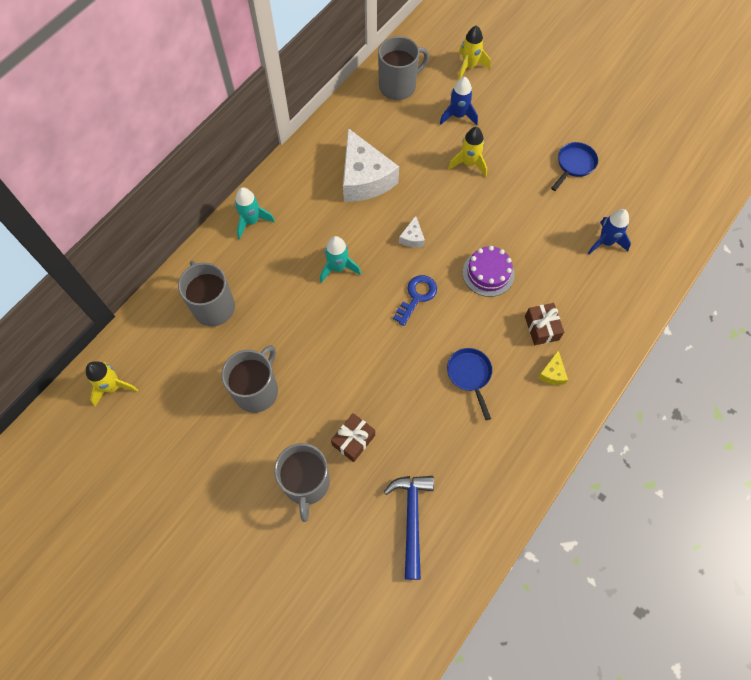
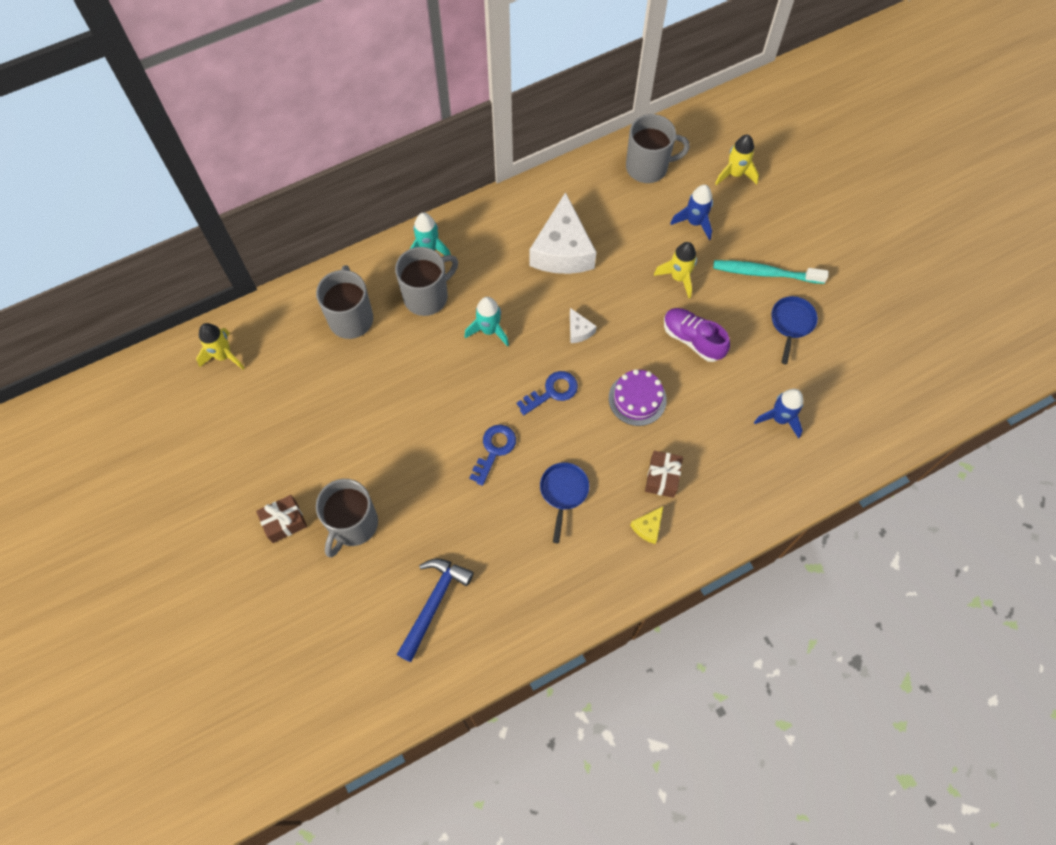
camera: 25 degrees right, 0 degrees up
(257, 390) = (351, 416): grey mug -> grey mug (427, 296)
(353, 440) = (417, 504): brown gift -> brown gift (284, 522)
(394, 365) = (494, 450): none -> blue key
(412, 237) = (579, 330): white cheese -> white cheese turned 60 degrees counterclockwise
(506, 208) = (692, 339): none -> purple shoe
(533, 134) = (765, 273): none -> turquoise toothbrush
(574, 165) = (791, 323): blue pan -> blue pan turned 45 degrees counterclockwise

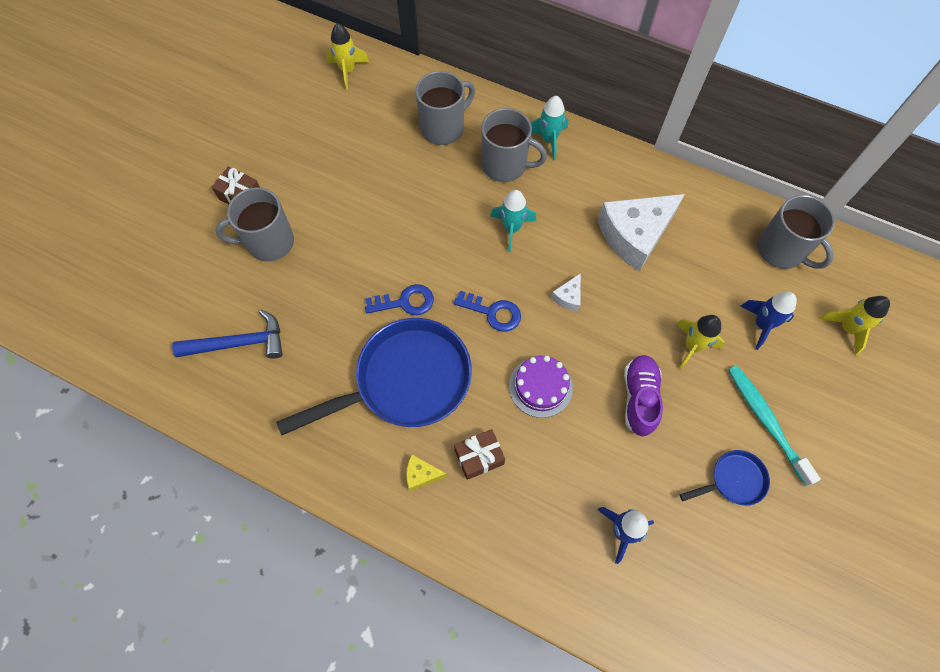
camera: 55 degrees right, 0 degrees up
(563, 492) = (405, 381): blue pan -> blue pan, size x2.19

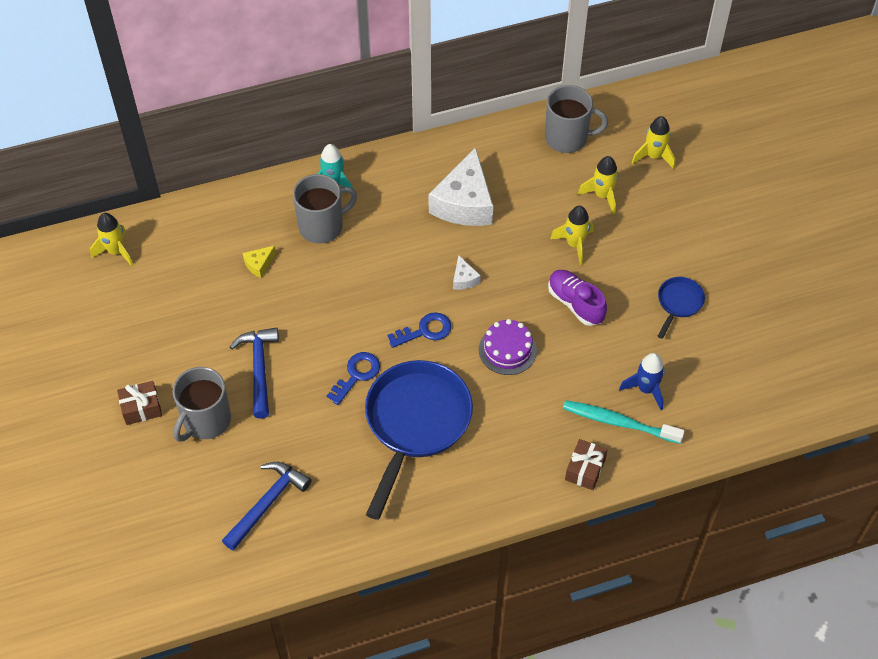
camera: 45 degrees left, 10 degrees down
(345, 236) = (259, 369): none -> blue hammer
(421, 474) = (491, 468): yellow cheese -> yellow cheese (259, 264)
(443, 128) = (244, 235): grey mug -> none
(479, 457) = (516, 425): brown gift -> brown gift (585, 470)
(511, 229) = (376, 266): turquoise rocket -> none
(762, 325) = (602, 195): blue rocket -> yellow rocket
(766, 422) = (663, 253): turquoise toothbrush -> turquoise toothbrush (619, 422)

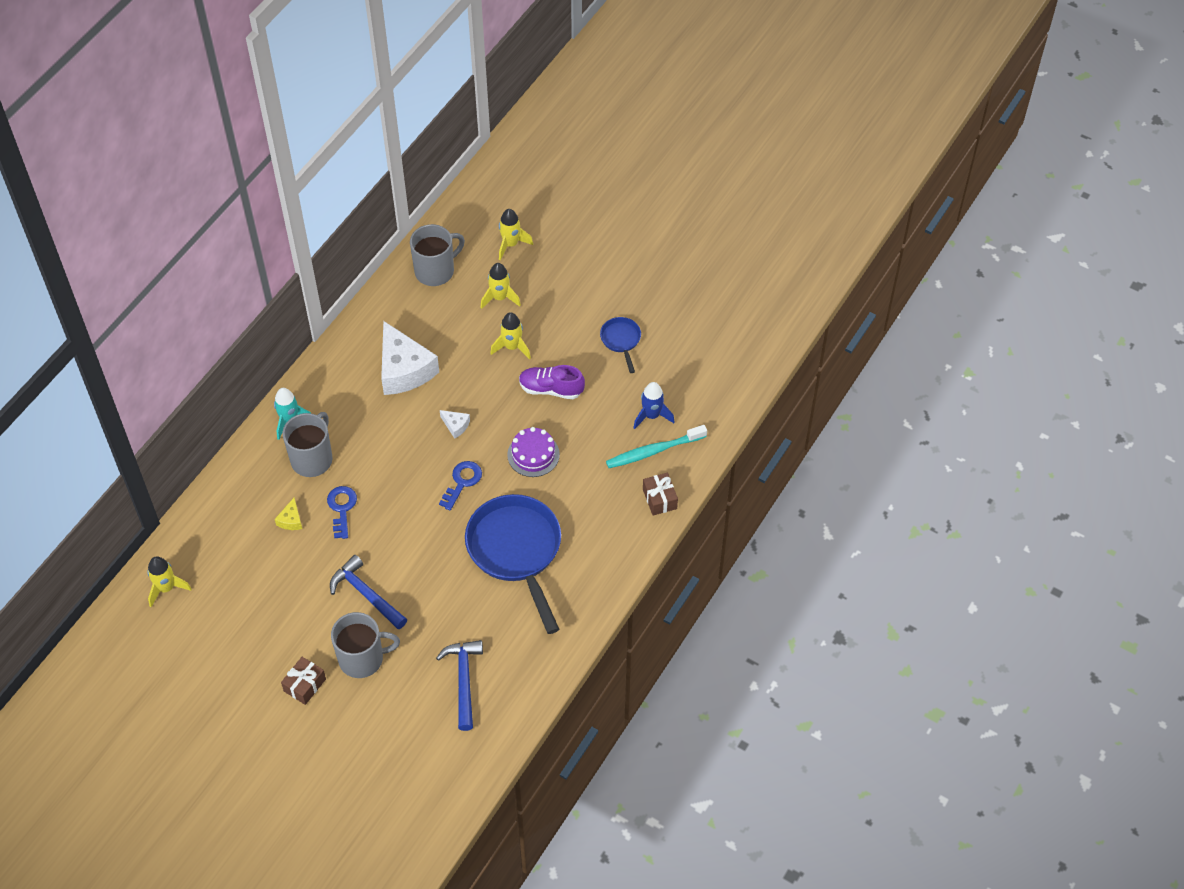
camera: 40 degrees left, 0 degrees up
(206, 421) = (362, 658): grey mug -> grey mug turned 90 degrees counterclockwise
(356, 375) = (442, 547): blue key -> blue key (342, 508)

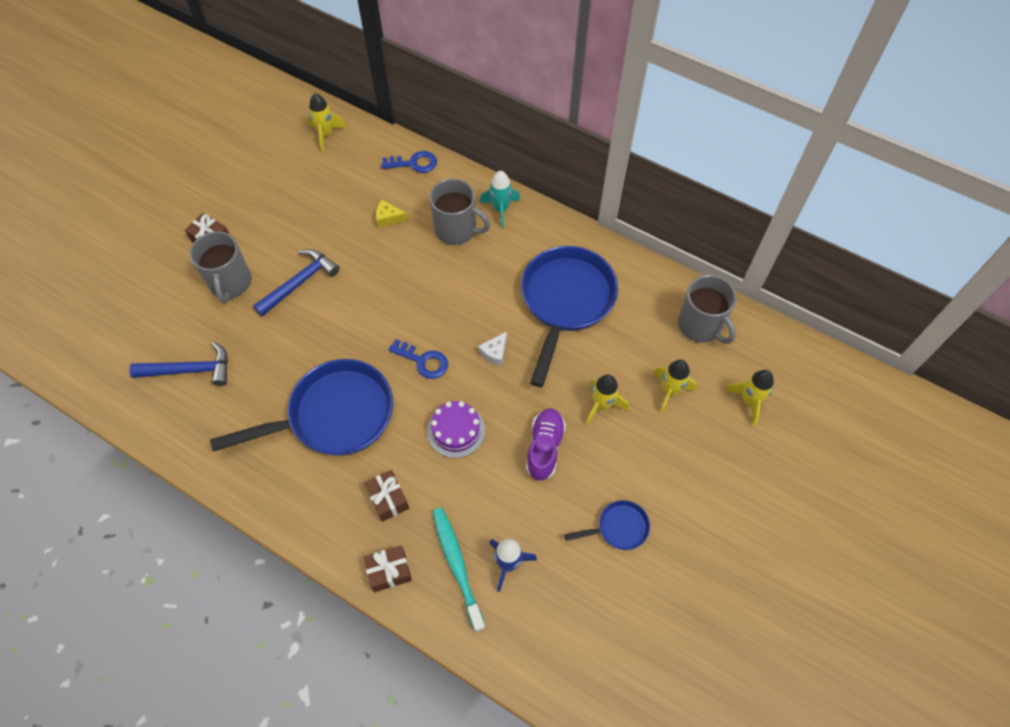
camera: 90 degrees right, 5 degrees up
(342, 508) = (398, 257): blue key -> blue key (414, 163)
(404, 370) = (565, 302): white cheese -> blue pan
(597, 503) = (388, 499): none -> brown gift

